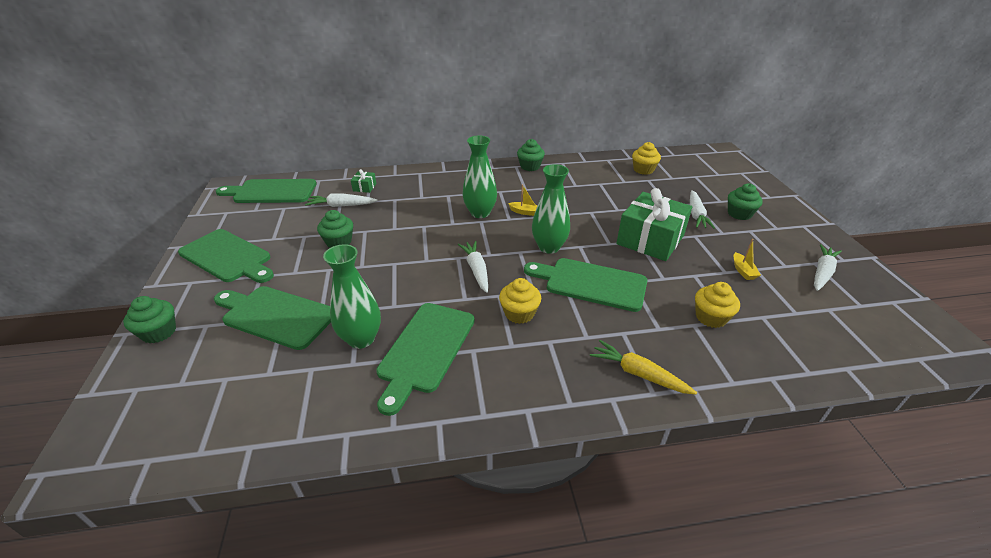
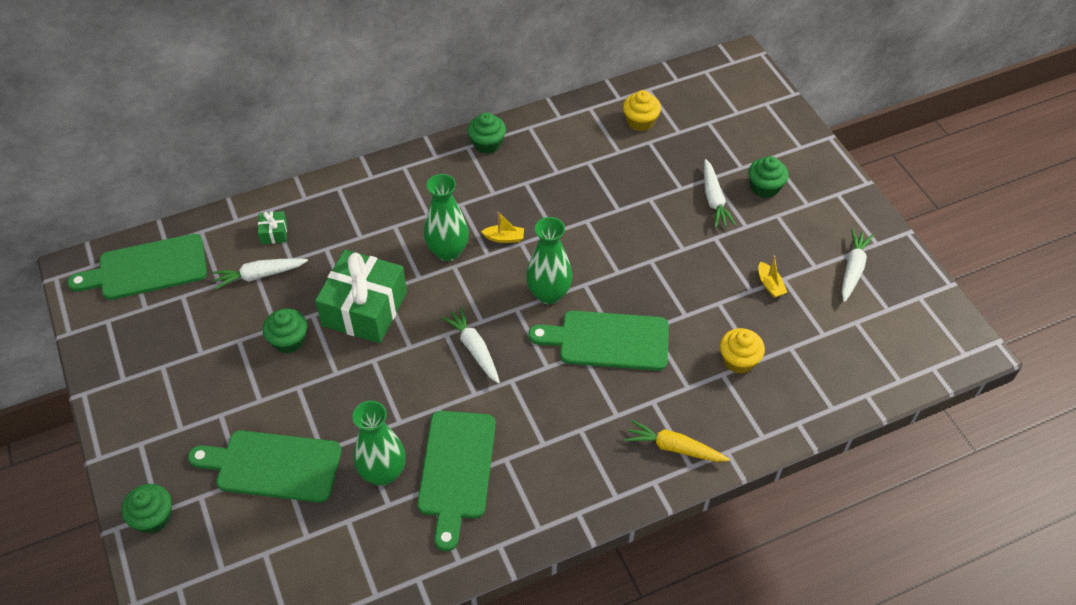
camera: 15 degrees left, 15 degrees up
(228, 257) = (161, 395): green cutting board -> none
(519, 313) = (540, 401): yellow cupcake -> none
(650, 240) = (664, 256): green gift -> green gift (365, 309)

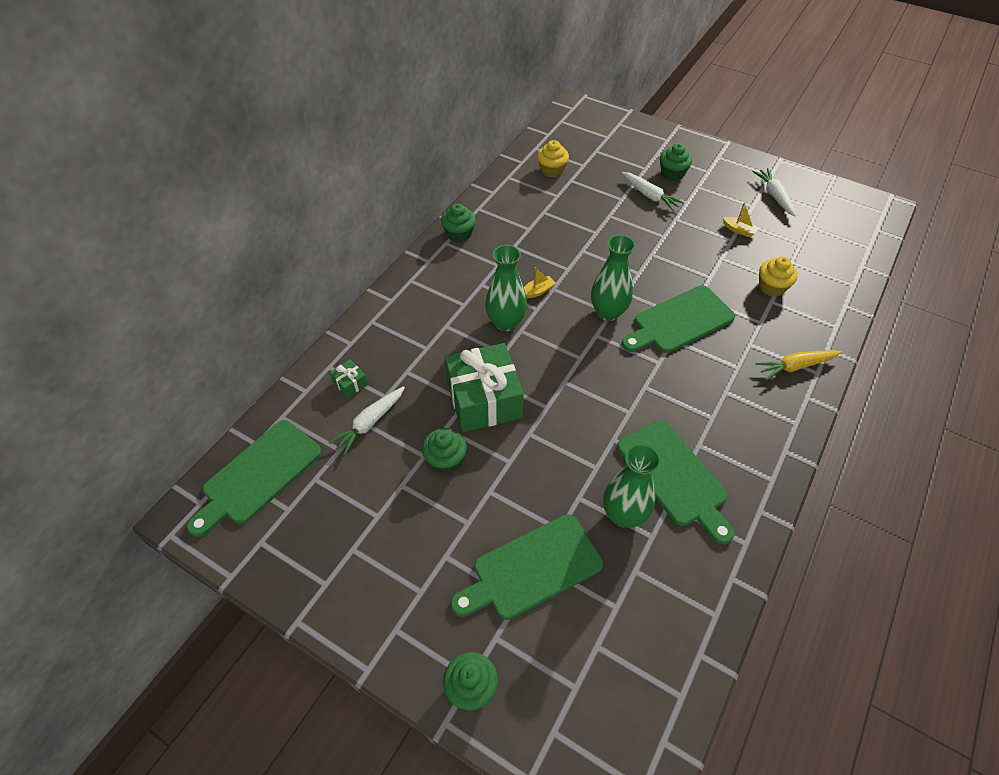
camera: 35 degrees left, 0 degrees up
(474, 349) = (596, 380): white carrot -> none

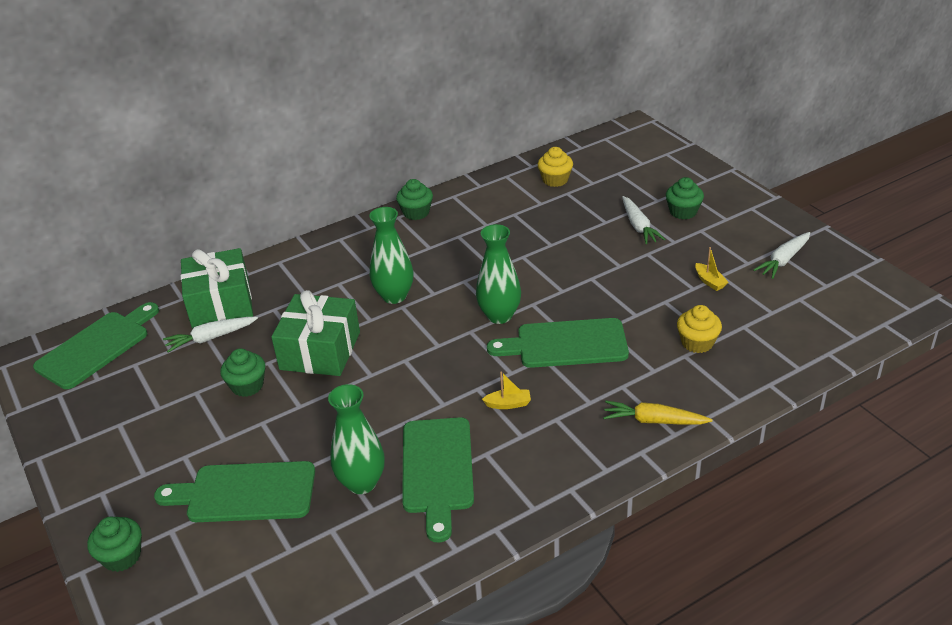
camera: 30 degrees right, 15 degrees down
(259, 475) = (96, 347): green cutting board -> green cutting board turned 150 degrees clockwise
(350, 383) = (221, 303): green gift -> green gift, size x2.42
(537, 291) = (447, 279): yellow boat -> yellow boat (508, 404)
(774, 196) = (783, 260): white carrot -> white carrot turned 150 degrees counterclockwise

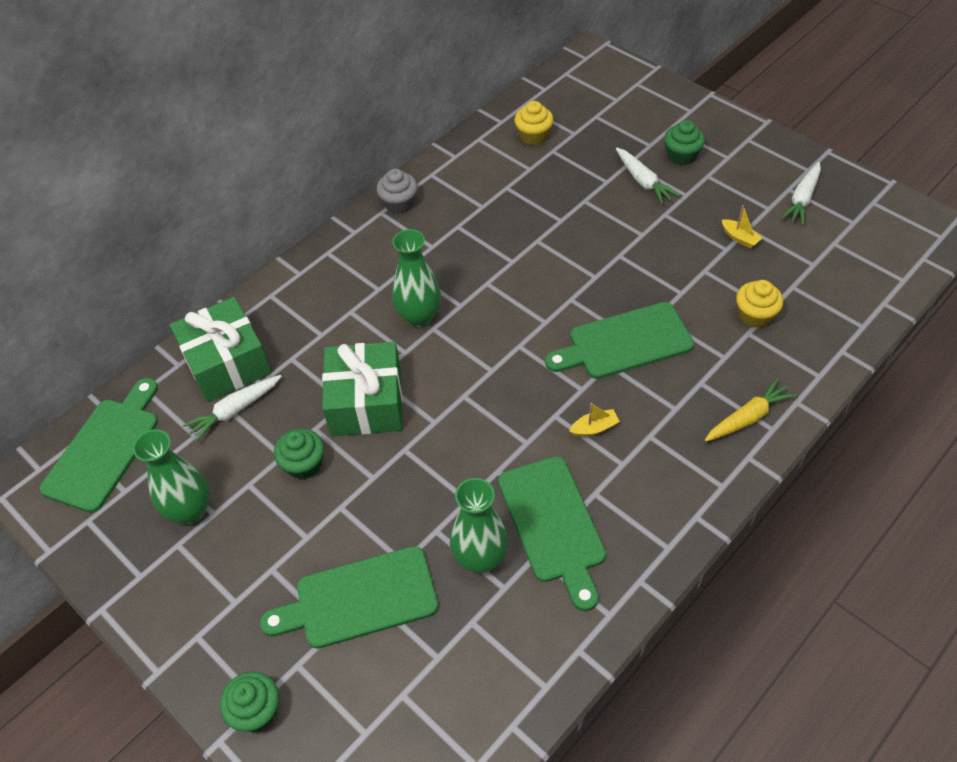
camera: 15 degrees left, 15 degrees up
(416, 212) = (399, 203): green cupcake -> grey cupcake
(499, 316) = (542, 320): green vase -> green vase (190, 510)
(654, 421) = (747, 417): yellow carrot -> yellow carrot turned 150 degrees clockwise

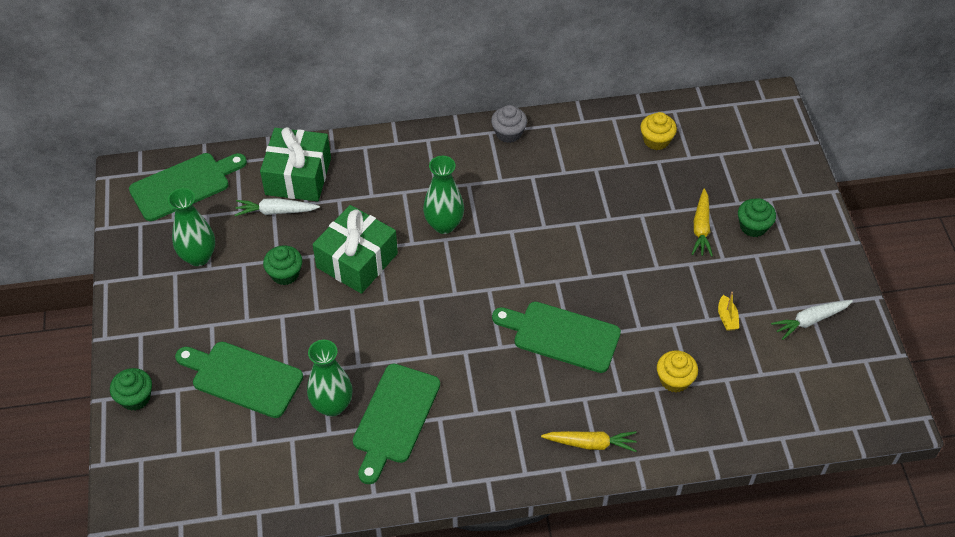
camera: 35 degrees right, 0 degrees up
(594, 428) = (481, 377): yellow boat -> none
(643, 181) = (701, 228): white carrot -> yellow carrot

